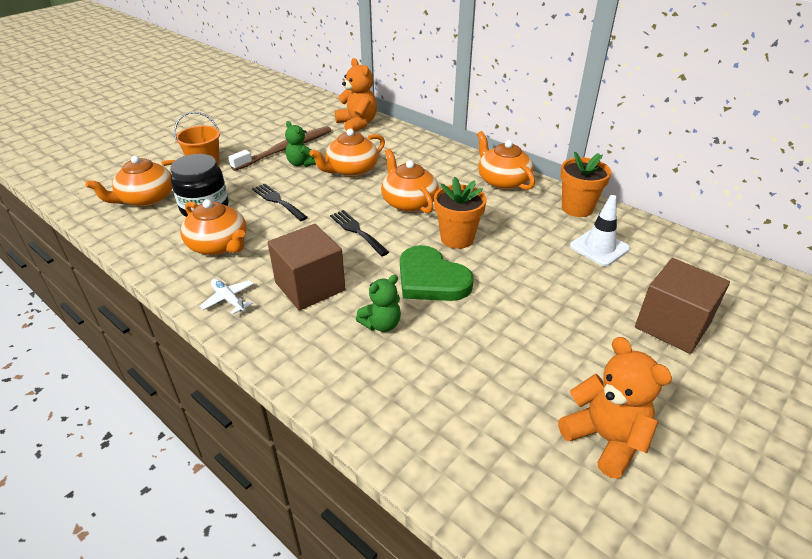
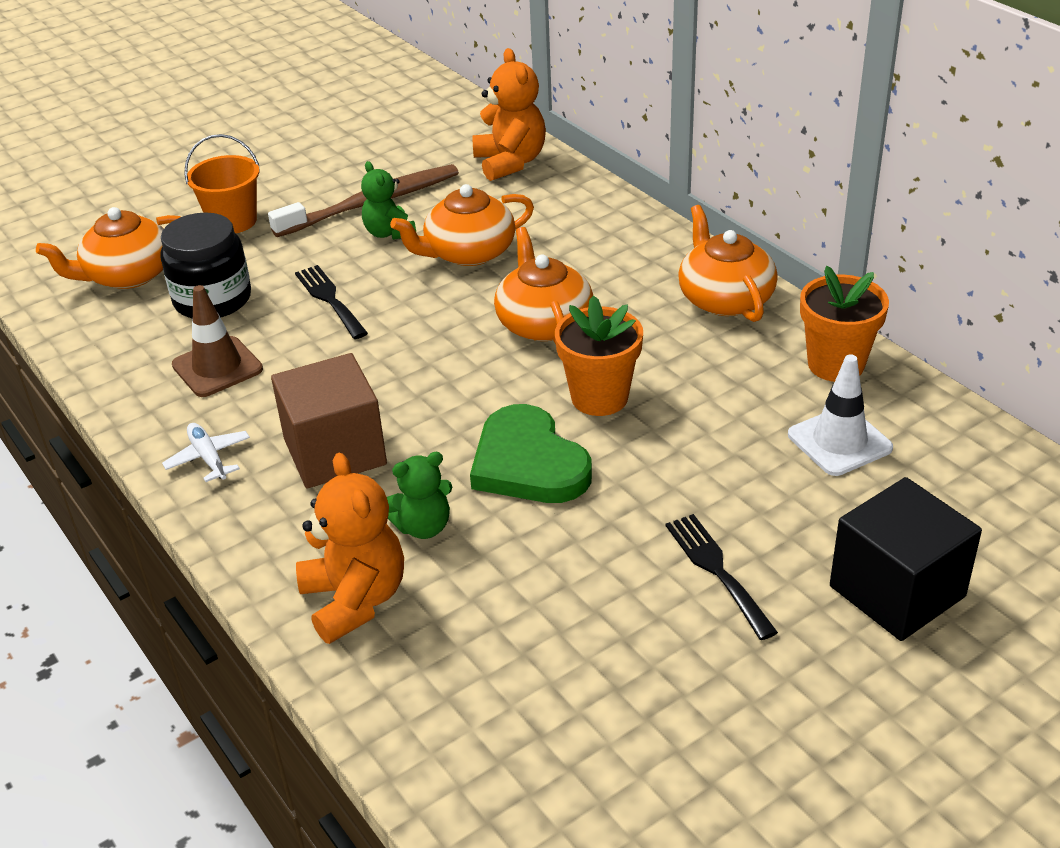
camera: 15 degrees right, 0 degrees up
(219, 245) = (217, 367): orange teapot -> brown traffic cone
(357, 231) = (439, 366): black fork -> black fork (717, 570)
(605, 439) = (693, 747): orange teddy bear -> orange teddy bear (355, 600)
(672, 325) = (897, 591): brown cube -> black cube

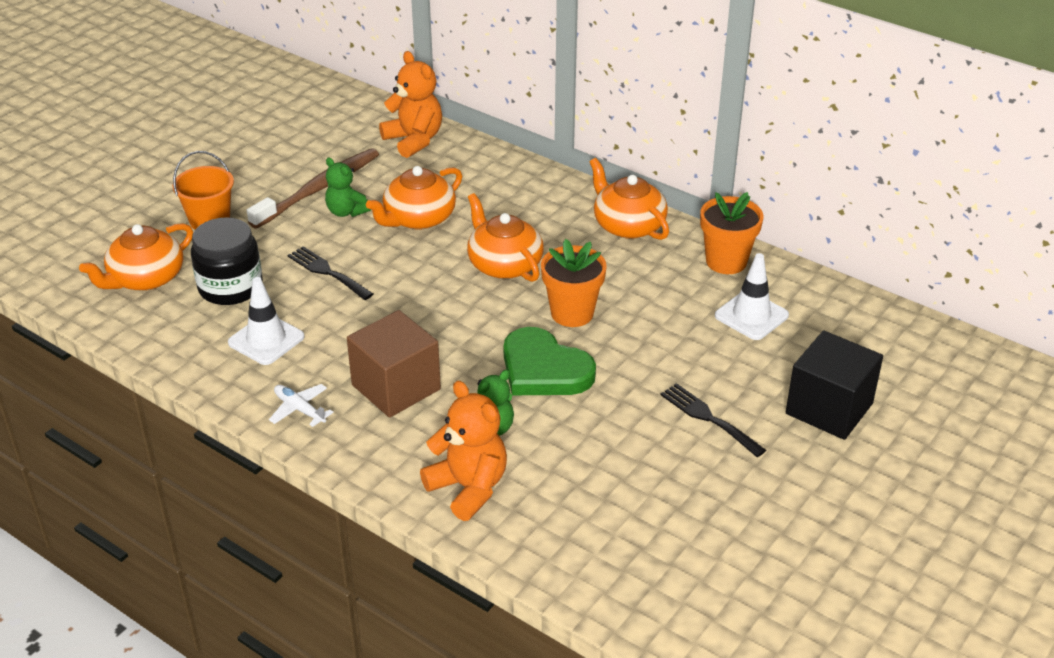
camera: 20 degrees left, 0 degrees up
(217, 367) = (266, 340): brown traffic cone -> white traffic cone

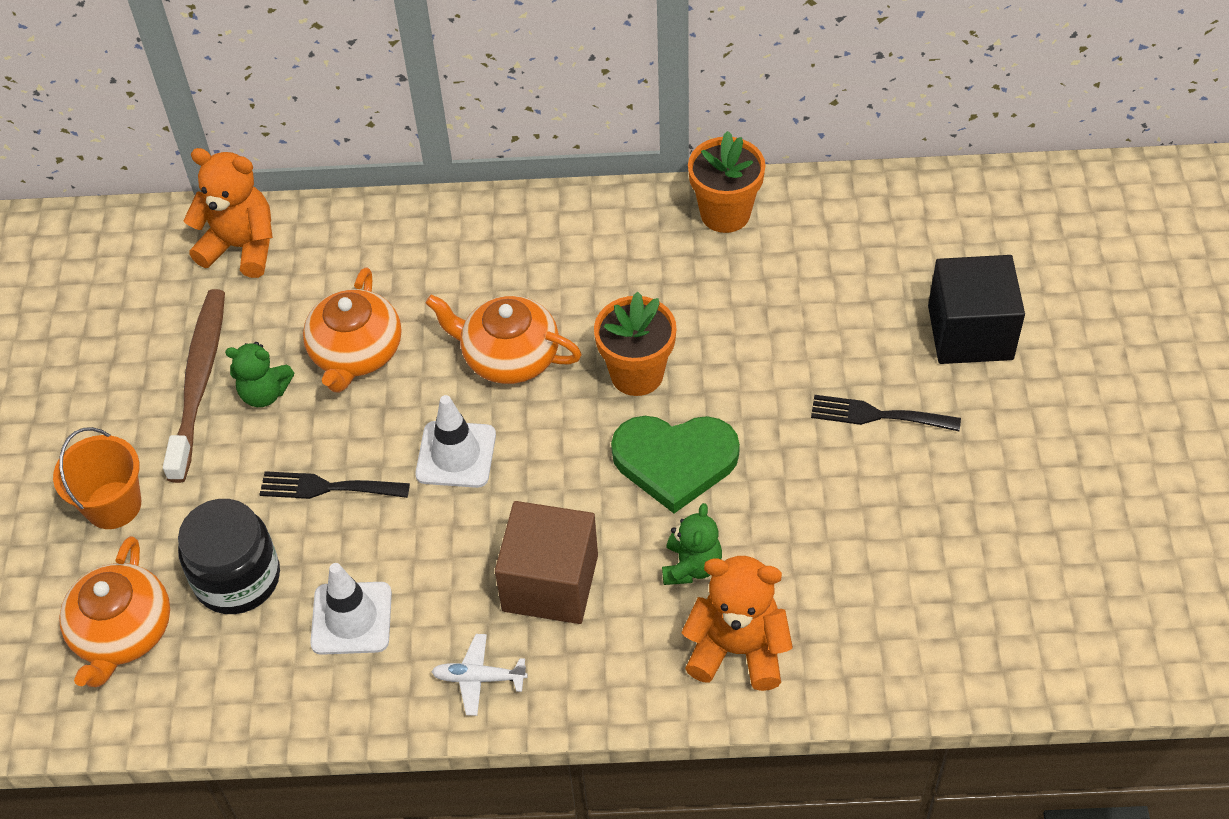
camera: 35 degrees left, 15 degrees up
(628, 225) = (587, 226): orange teapot -> none
(751, 316) = (808, 267): white traffic cone -> white traffic cone (456, 455)

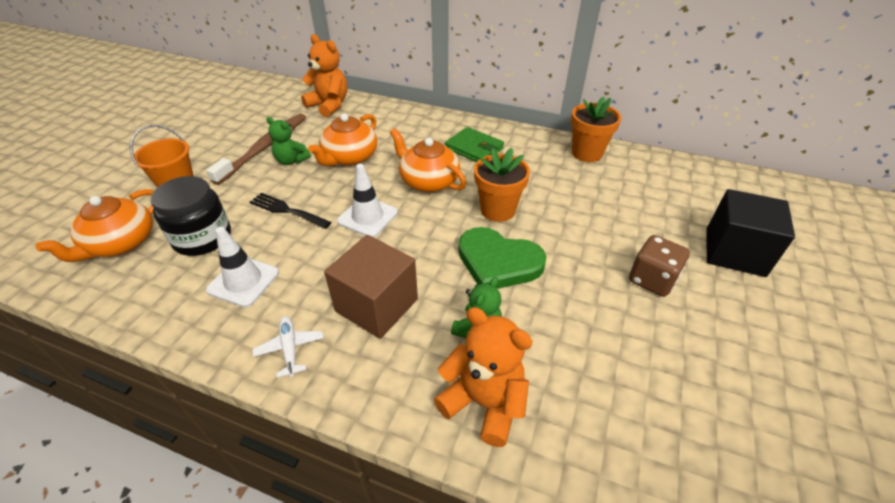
camera: 20 degrees right, 10 degrees down
(478, 678) = (290, 348): white plane -> white plane turned 45 degrees clockwise
(546, 263) = (474, 148): none -> green wallet
(877, 415) = (652, 279): black fork -> brown dice

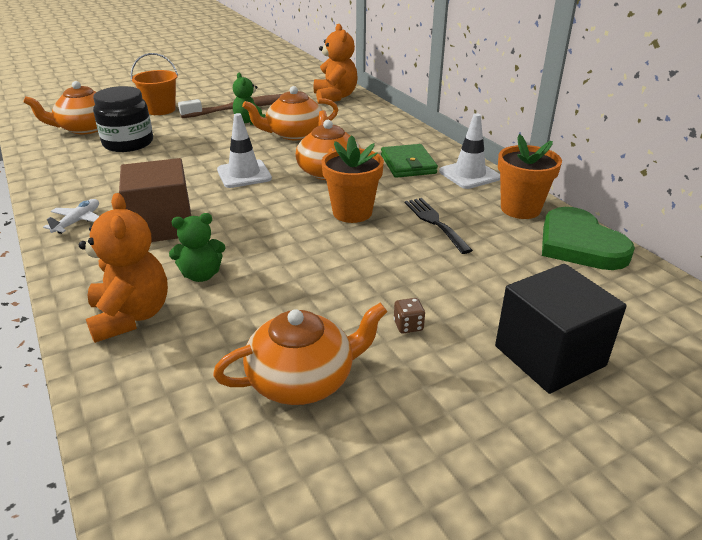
camera: 40 degrees right, 10 degrees down
(243, 281) = (112, 175): white traffic cone -> white traffic cone (469, 175)
(287, 210) = (199, 149): black fork -> black fork (435, 222)
(498, 262) = (290, 244): green heart -> green heart (579, 244)
(652, 279) = (408, 325): brown dice -> brown dice, size x0.50
(658, 362) = (303, 379): none -> orange teapot

